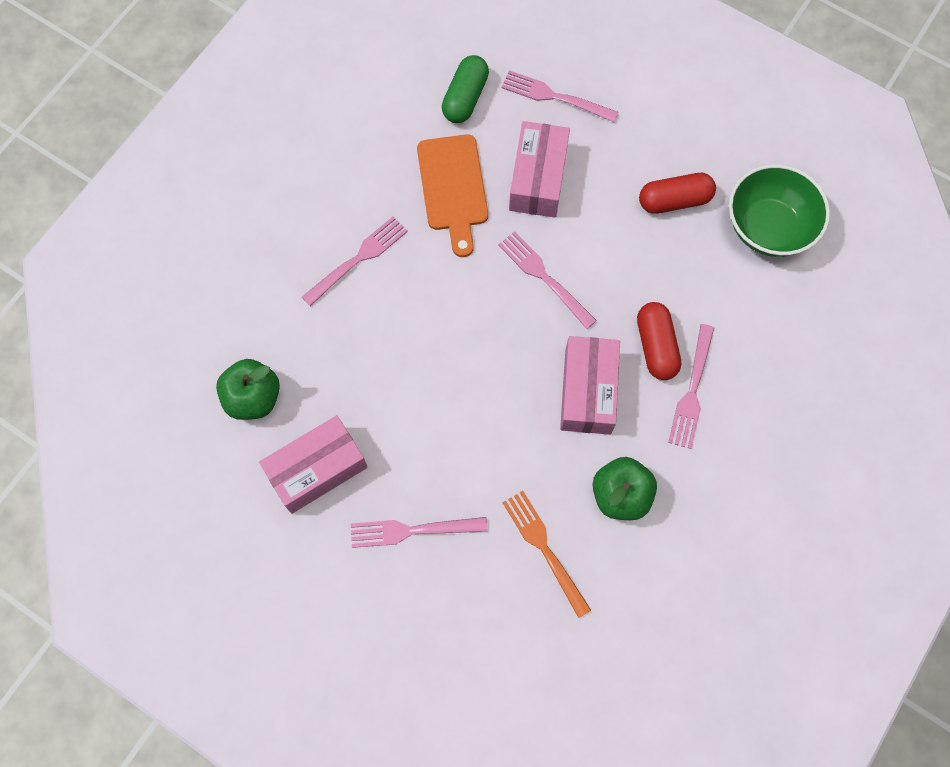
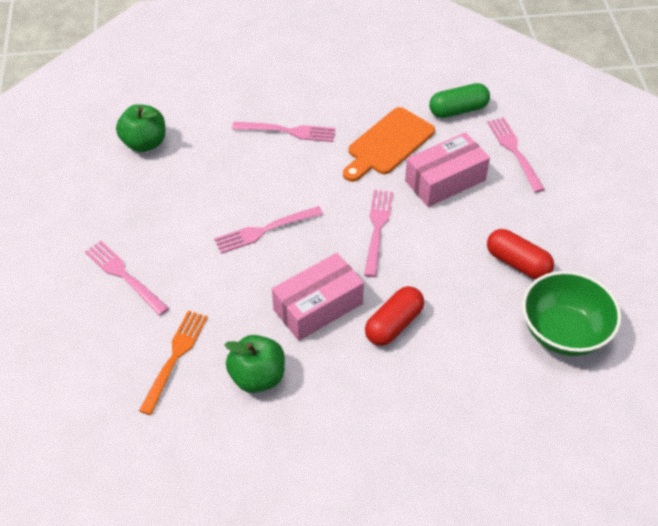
camera: 50 degrees right, 20 degrees down
(317, 469) = (124, 202): pink box -> none
(692, 390) = (382, 369): pink fork -> pink fork (265, 230)

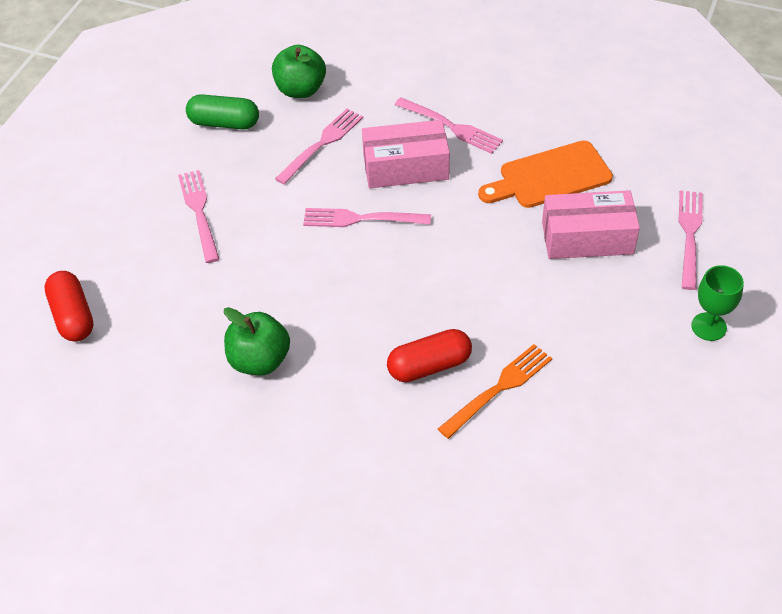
camera: 30 degrees right, 0 degrees up
(175, 358) = (195, 309): orange fork -> orange fork (498, 389)
(318, 307) = (364, 316): pink box -> pink box (406, 167)
(377, 229) = (478, 261): pink fork -> pink fork (321, 144)
(458, 110) = (654, 167): green capsule -> green capsule (224, 123)
(517, 263) = (609, 357): red capsule -> red capsule (73, 316)
(563, 332) = (610, 452): green bowl -> none
(570, 213) = (709, 326): none -> green goblet

